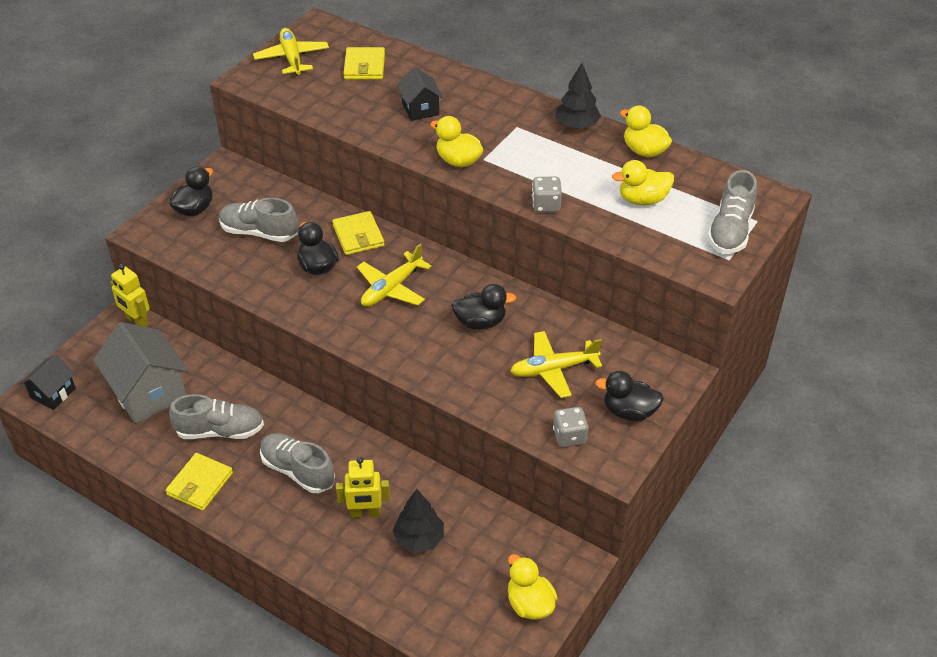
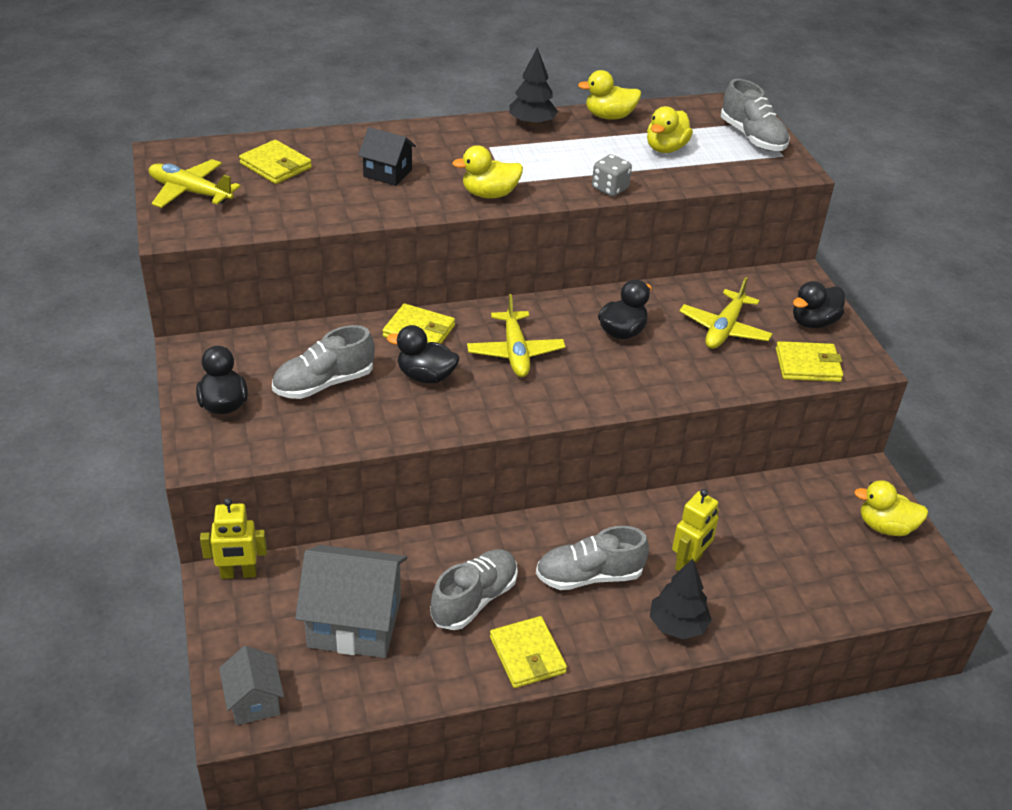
camera: 50 degrees left, 5 degrees down
(53, 393) = (254, 701): black house -> grey house
(419, 539) = (753, 547): black tree -> black tree (677, 625)
(569, 436) = (808, 365): grey dice -> yellow wallet

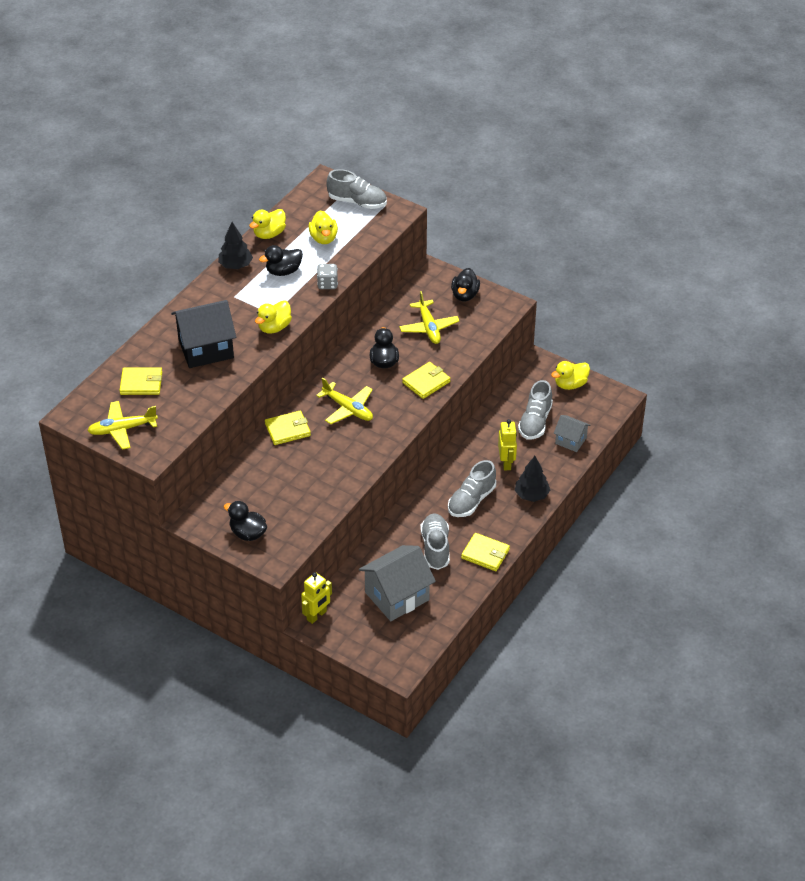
camera: 40 degrees left, 5 degrees up
(254, 701) = (397, 658): grey house -> grey house (570, 440)
(324, 383) = (280, 489): grey shoe -> grey shoe (535, 422)
(387, 173) = (206, 349): black house -> black house, size x1.83
(426, 376) = (322, 451): black duck -> black duck (283, 271)
(808, 365) = (486, 322): yellow wallet -> yellow wallet (426, 382)

